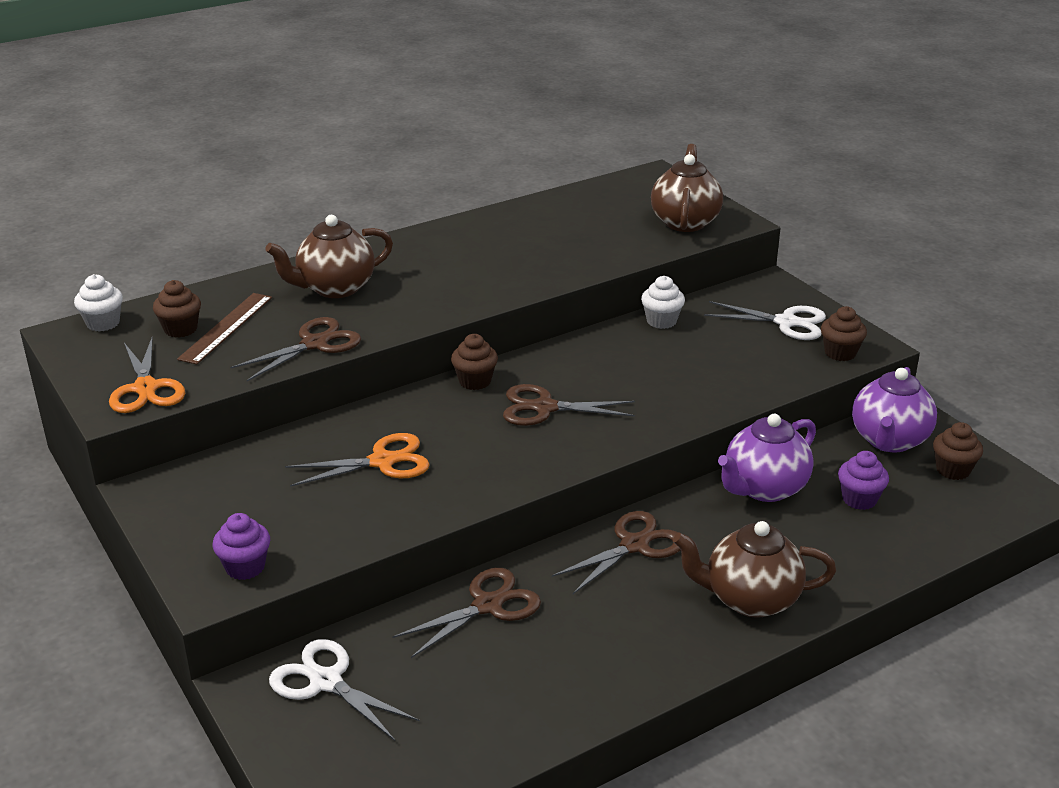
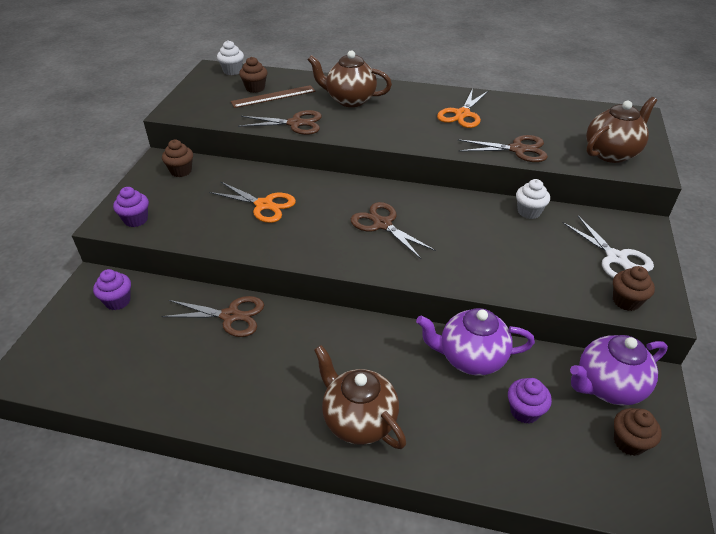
camera: 45 degrees right, 10 degrees up
(146, 388) = (198, 108): orange scissors -> orange scissors (462, 114)
(326, 682) = (118, 301): white scissors -> purple cupcake
(475, 381) = (370, 189): brown cupcake -> brown cupcake (181, 171)
(634, 545) = (345, 337): brown scissors -> brown scissors (517, 149)

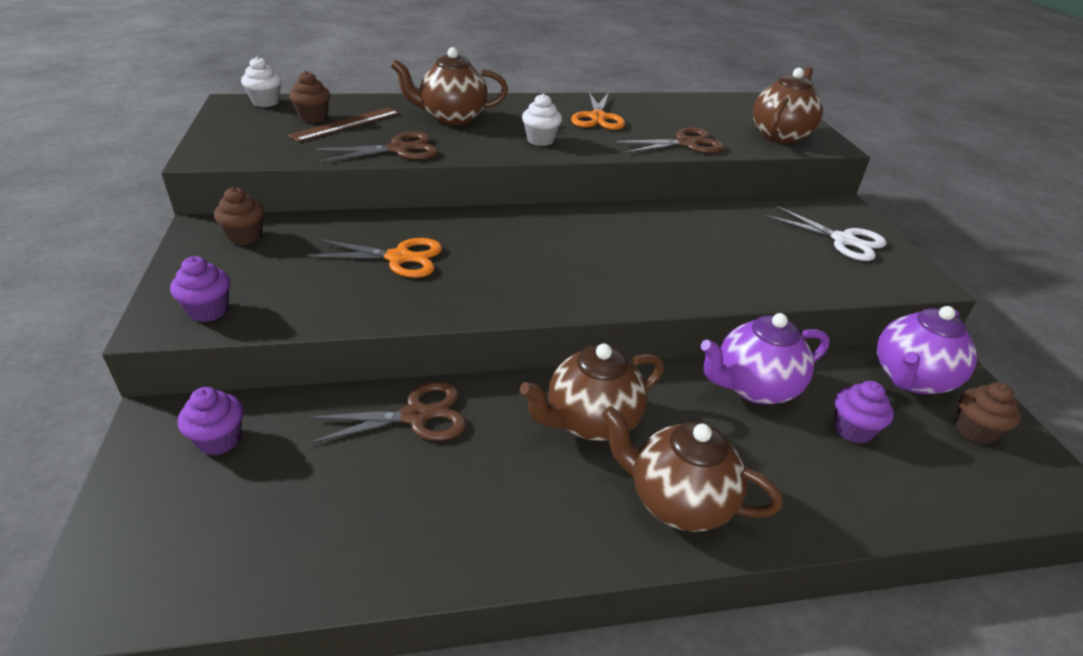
camera: 25 degrees left, 5 degrees down
(336, 350) = (591, 421): none -> brown teapot
(382, 224) = (571, 253): brown scissors -> none
(529, 212) = (723, 211): white cupcake -> white cupcake (540, 140)
(626, 301) = (887, 279): brown cupcake -> none

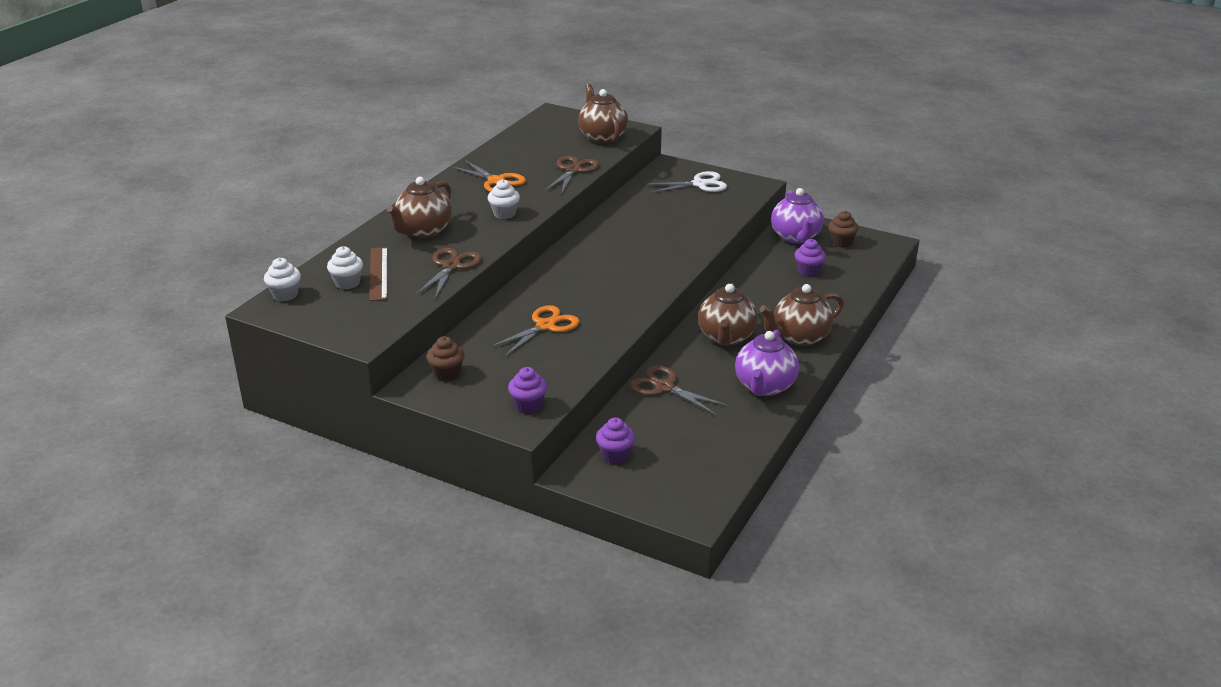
camera: 50 degrees left, 5 degrees down
(313, 118) = (347, 283): brown cupcake -> white cupcake
(416, 416) = (664, 387): brown scissors -> brown scissors turned 75 degrees counterclockwise
(754, 387) = (754, 281): purple teapot -> purple teapot (764, 387)

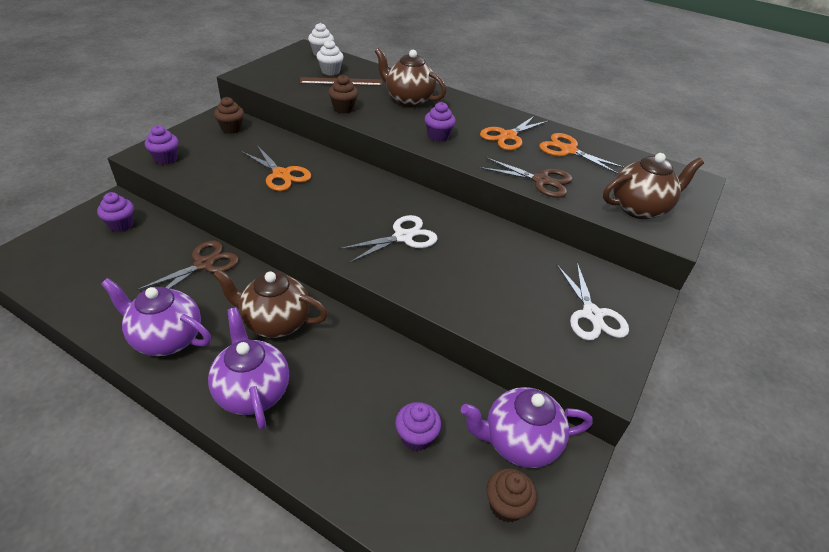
camera: 90 degrees right, 10 degrees up
(451, 266) = (343, 108): brown scissors -> brown cupcake
(504, 214) = (438, 136): white cupcake -> purple cupcake
(517, 156) = (568, 150): none -> orange scissors
(633, 255) = (403, 237): none -> white scissors
(799, 337) = (252, 391): brown teapot -> purple teapot

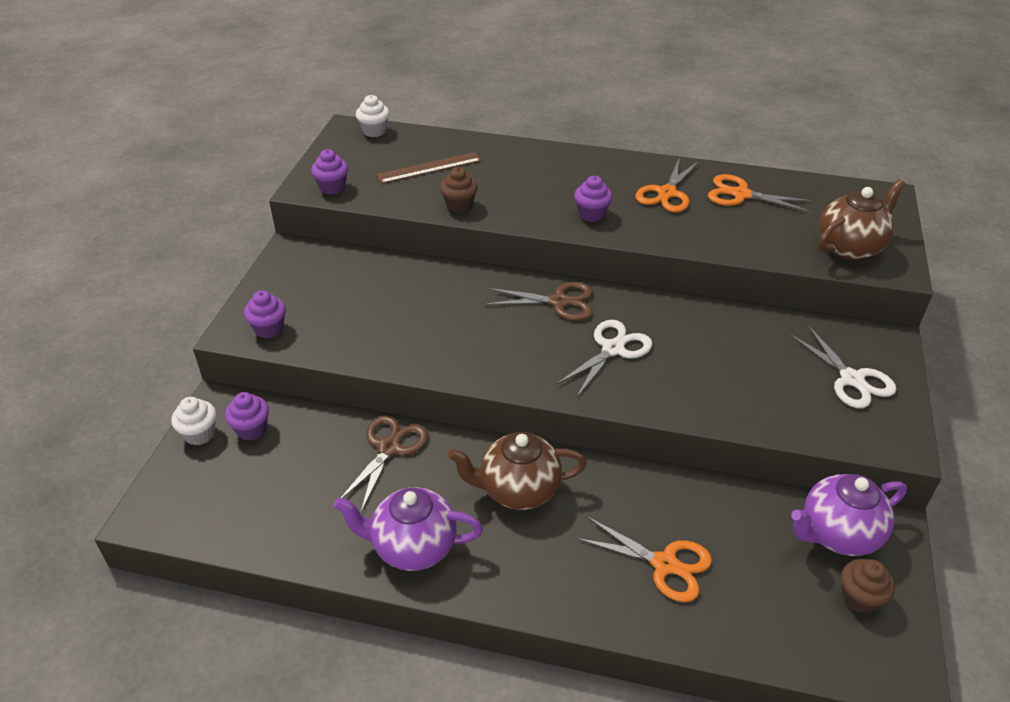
camera: 15 degrees left, 0 degrees up
(231, 128) = (317, 265): brown cupcake -> none
(252, 391) = (547, 572): purple teapot -> none
(281, 174) = (424, 310): orange scissors -> orange scissors (664, 564)
(330, 71) = (405, 156): white cupcake -> white cupcake (199, 434)
(408, 100) = (525, 173): brown teapot -> none
(416, 437) = (739, 562): purple cupcake -> purple cupcake (332, 187)
(541, 181) = (735, 242): brown scissors -> brown scissors (559, 302)

